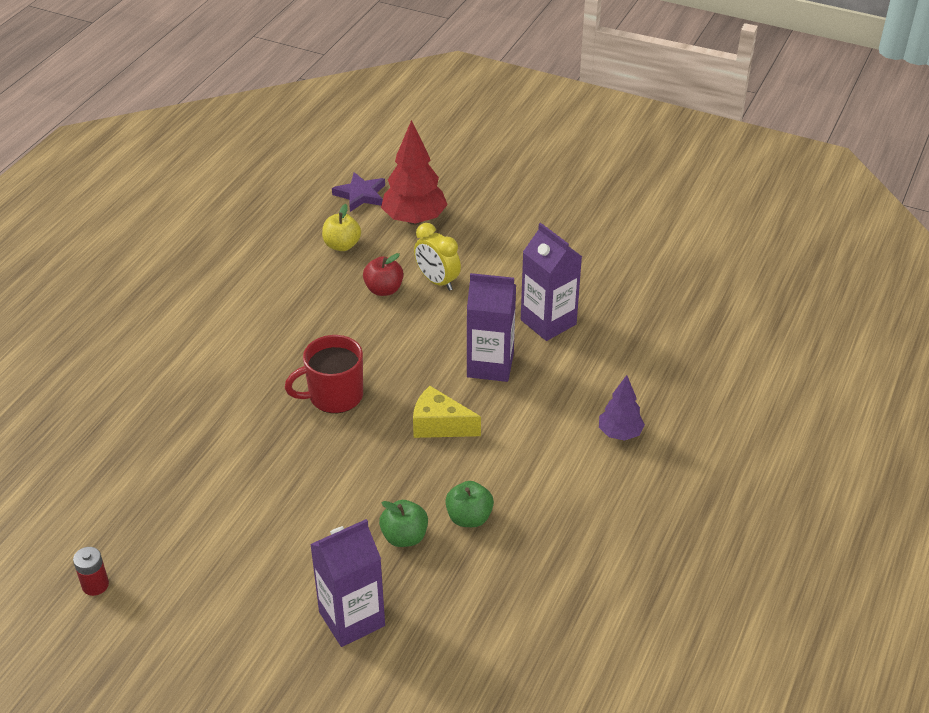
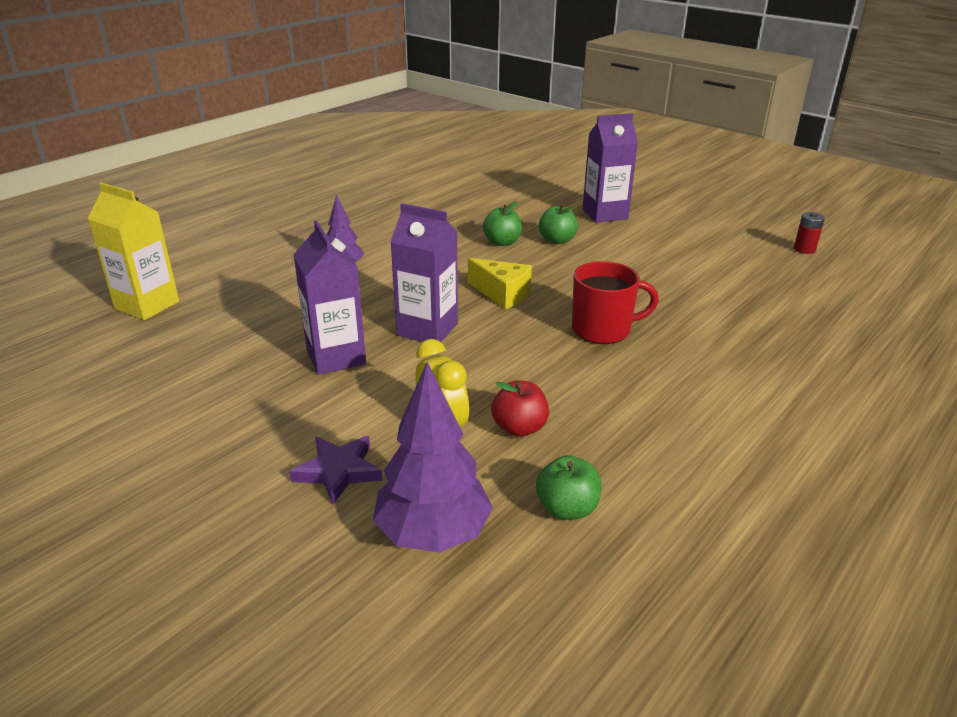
camera: 165 degrees left, 10 degrees down
(342, 245) = (567, 508): yellow apple -> green apple
(361, 195) = (512, 613): purple star -> purple star (338, 471)
(414, 219) = (433, 534): red tree -> purple tree
(753, 344) = (147, 305): none -> yellow carton

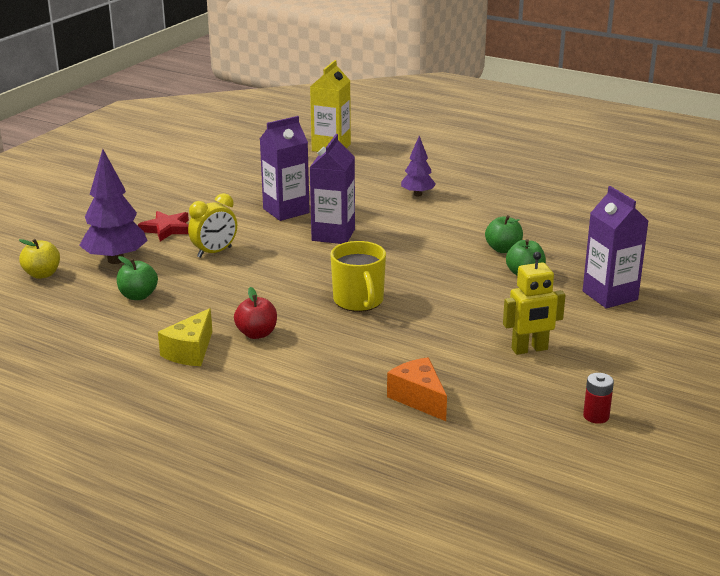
camera: 80 degrees right, 5 degrees down
(338, 471) = (167, 229): purple star -> red star
(462, 640) = (42, 274): none -> yellow apple
(502, 294) = (402, 257): yellow cheese -> yellow cheese (190, 351)
(519, 428) = (217, 276): red apple -> red apple (257, 334)
(603, 330) = (359, 301): red mug -> yellow mug
(701, 258) = (529, 349): none -> yellow robot
(800, 319) = (419, 398): none -> orange cheese

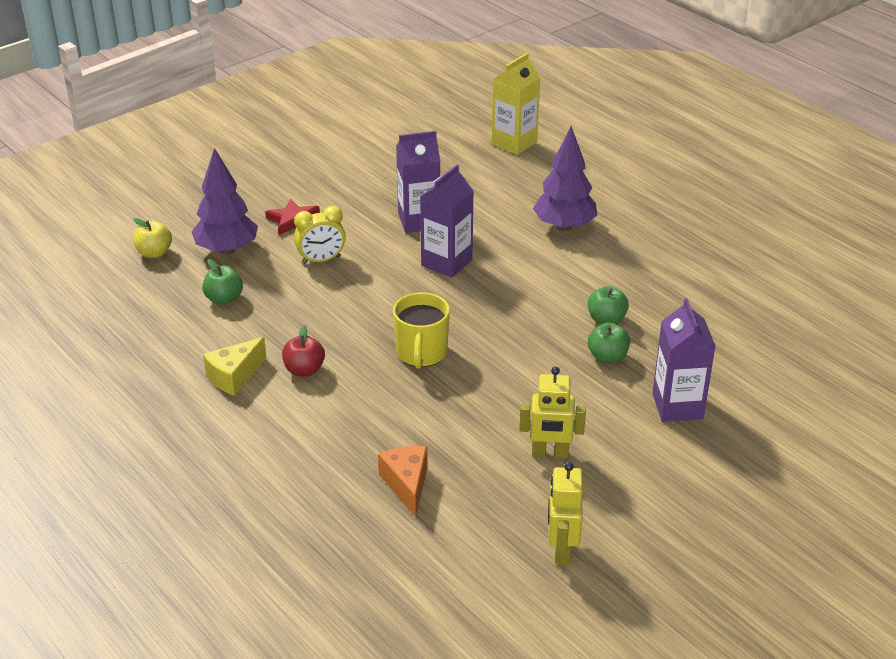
camera: 20 degrees right, 10 degrees up
(417, 194) = (564, 226): purple tree -> purple tree, size x1.69
(596, 416) = (561, 550): red battery -> yellow robot

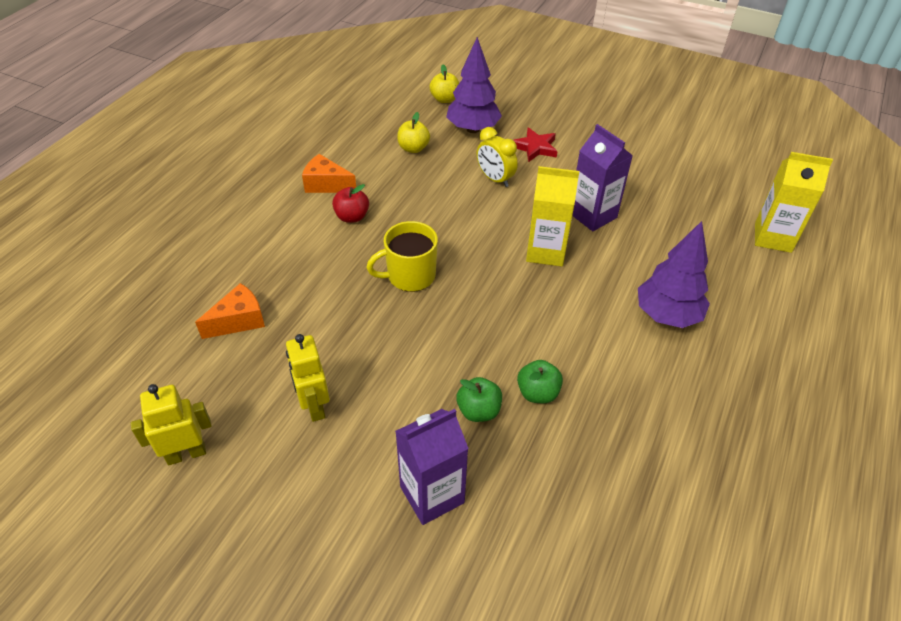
camera: 65 degrees right, 10 degrees up
(224, 298) = (413, 148): green apple -> yellow apple
(234, 376) = (326, 184): yellow cheese -> orange cheese
(446, 263) = (545, 251): purple carton -> yellow carton

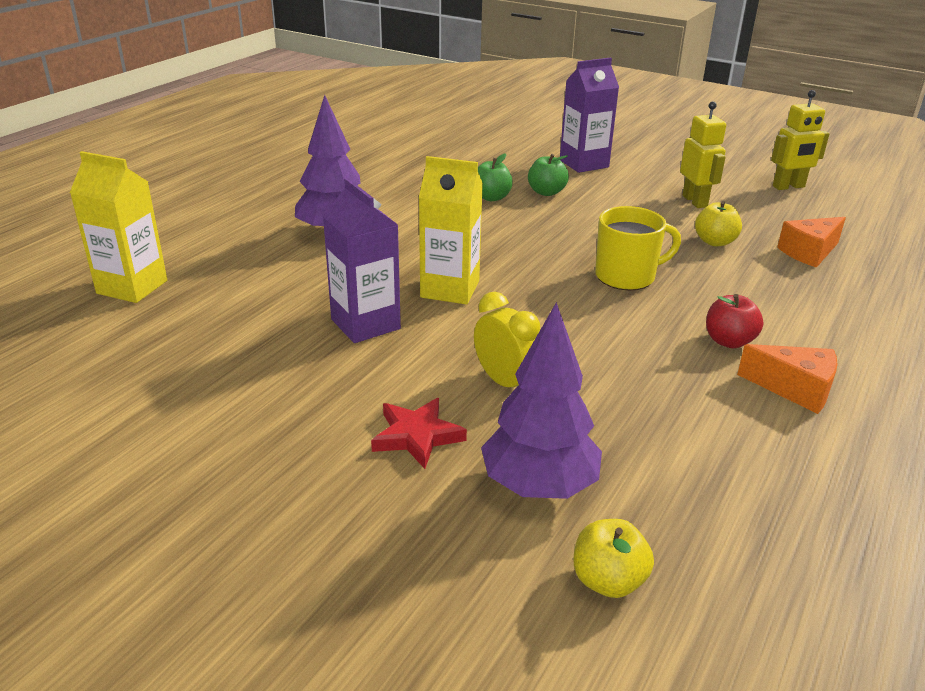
camera: 175 degrees left, 15 degrees down
(413, 148) = (659, 448): yellow apple -> yellow apple (715, 242)

